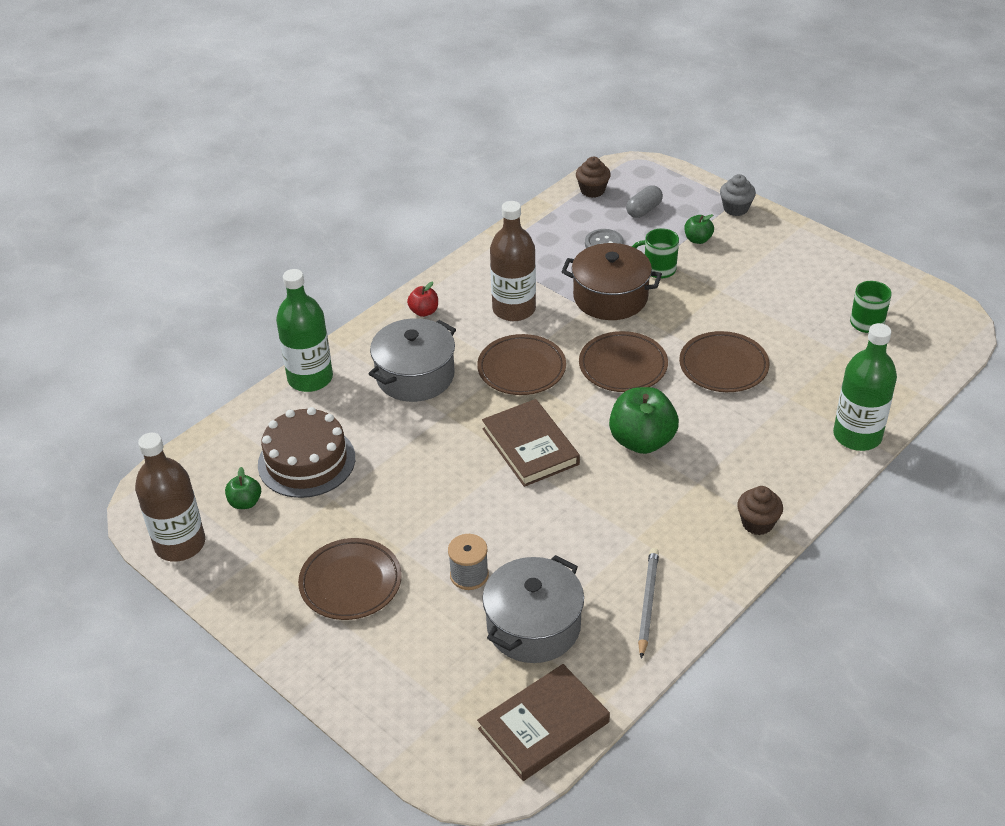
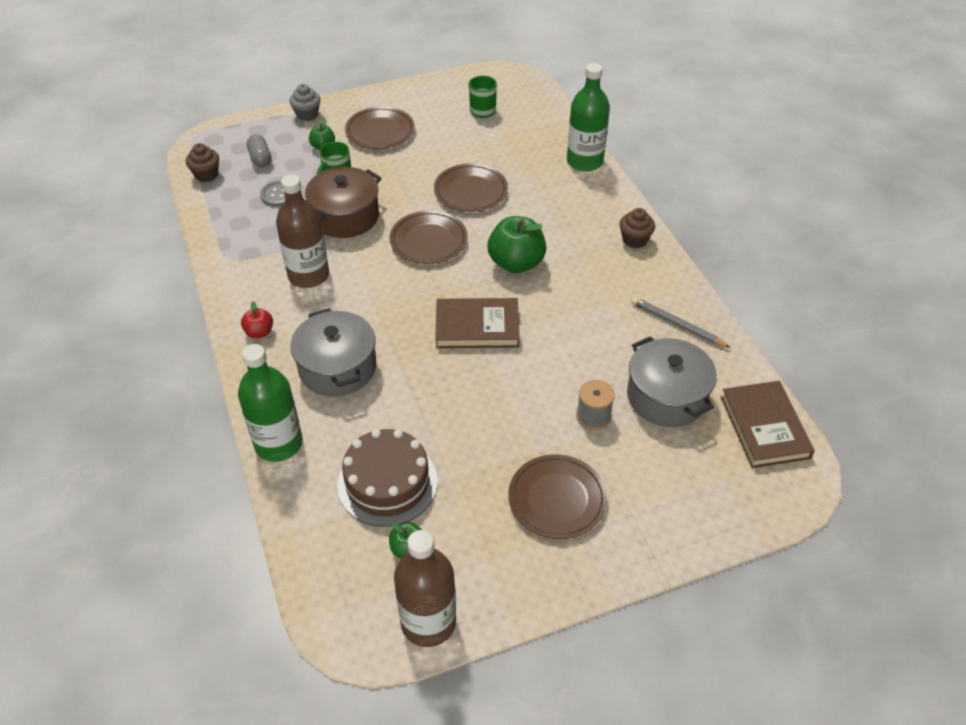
camera: 65 degrees left, 5 degrees up
(521, 369) = (384, 298): brown plate -> brown plate (380, 131)

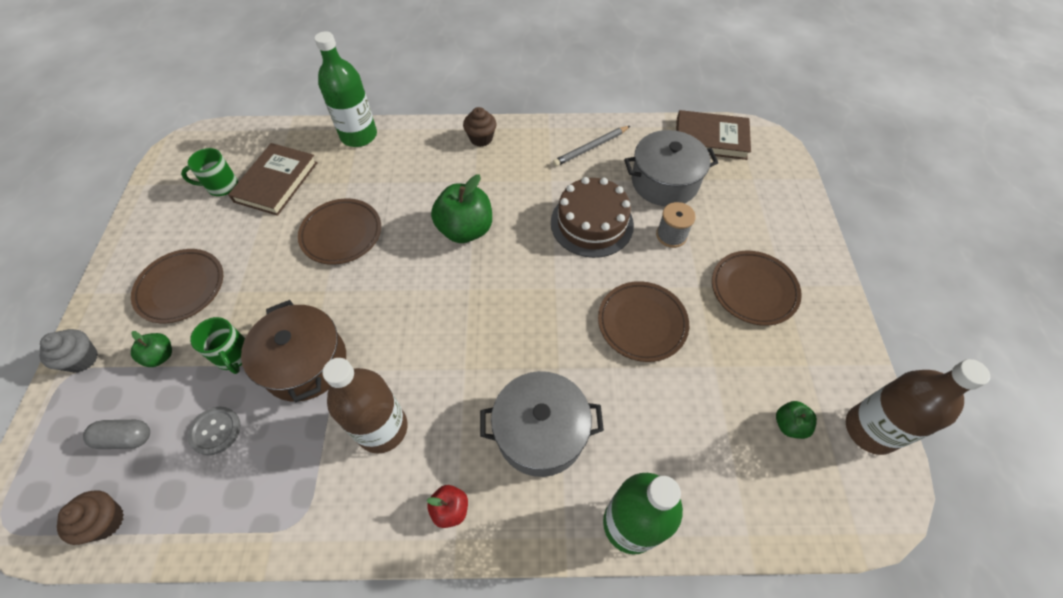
camera: 70 degrees left, 10 degrees up
(387, 483) = (708, 422): brown cake -> brown cake (591, 223)
(428, 241) = (393, 292): brown plate -> brown plate (642, 323)
(477, 326) = (534, 286): brown book -> brown book (276, 182)

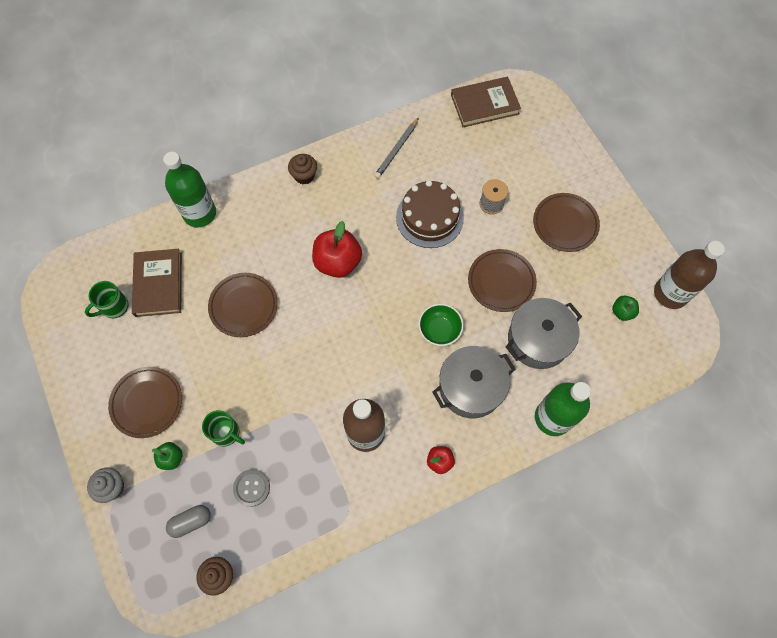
camera: 25 degrees left, 10 degrees up
(305, 363) = (283, 414): brown pot -> none
(465, 229) = (338, 262): green apple -> red apple
(538, 347) = (439, 330): none -> green bowl
(664, 182) = (467, 159): grey pot -> grey pot (538, 340)

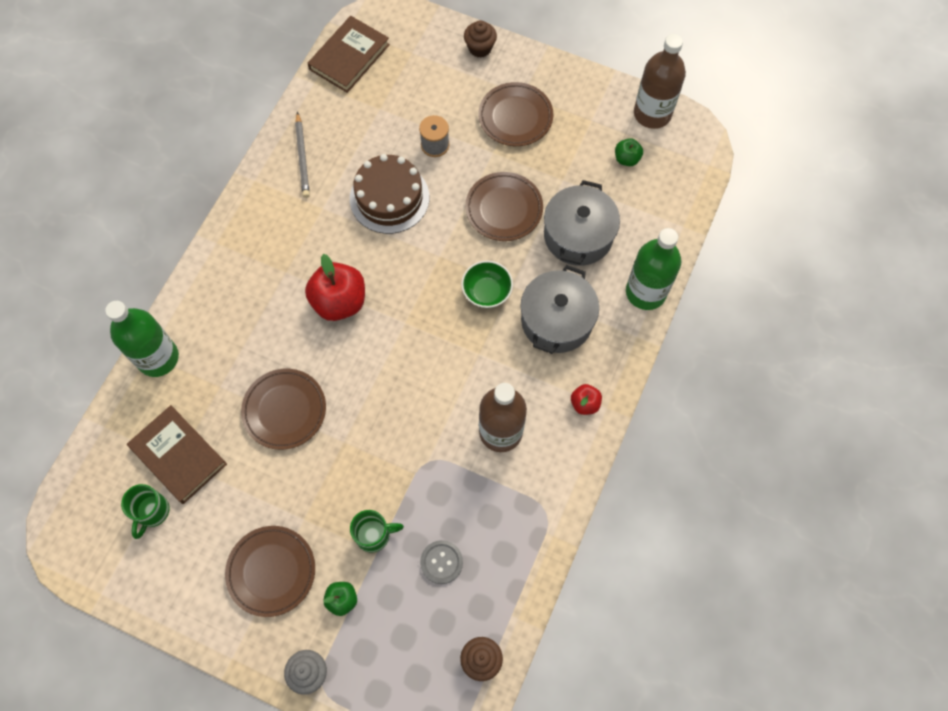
camera: 40 degrees left, 0 degrees up
(191, 522) = (413, 638): grey capsule -> none
(304, 176) = (233, 245): brown cupcake -> brown cupcake (480, 48)

